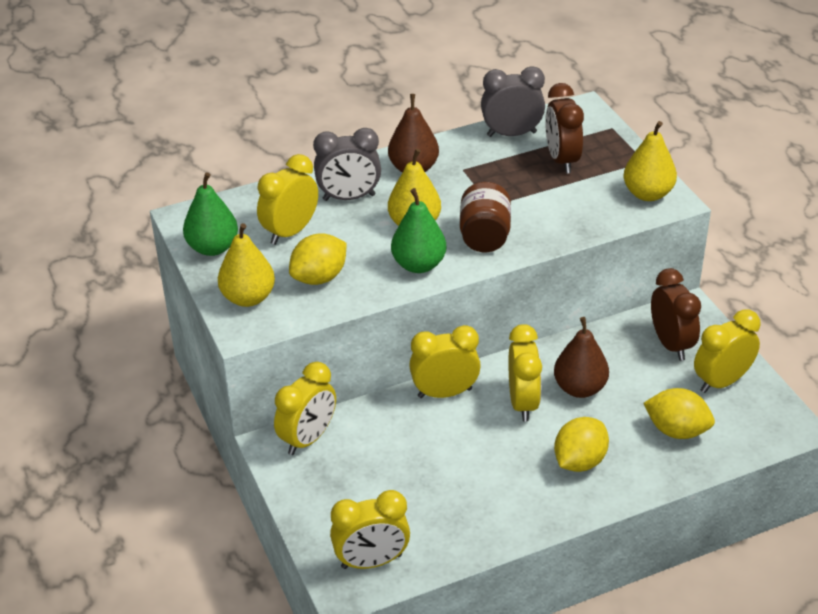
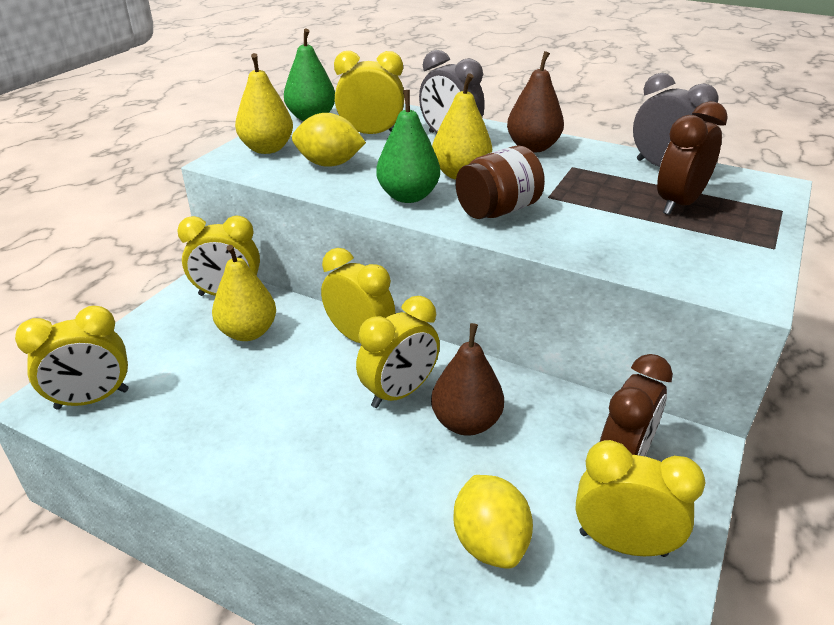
camera: 50 degrees right, 5 degrees down
(371, 561) = (92, 399): yellow clock -> yellow clock turned 60 degrees counterclockwise
(579, 461) = (354, 478): yellow lemon -> none
(647, 194) = (728, 272): yellow pear -> yellow pear (248, 332)

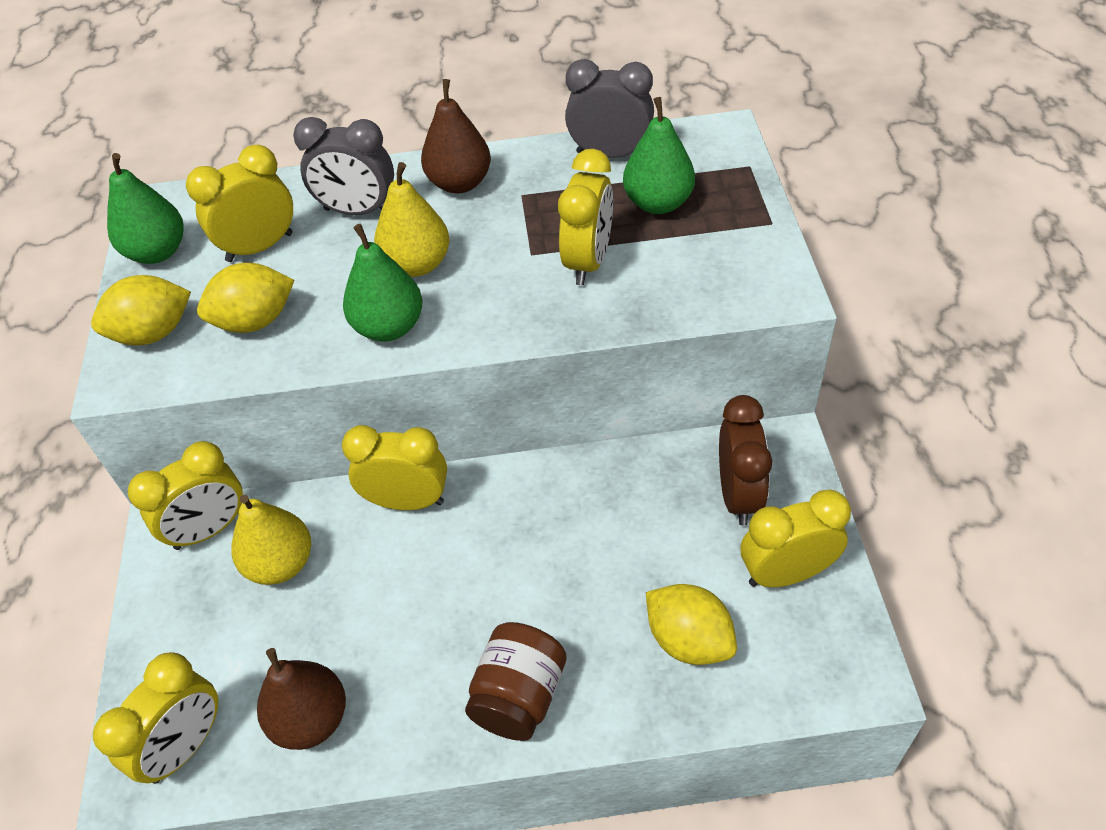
camera: 30 degrees left, 15 degrees up
(267, 149) = (153, 333): yellow pear -> yellow lemon
(399, 393) = (498, 541): yellow clock -> yellow clock (588, 262)
(466, 422) = (584, 536): brown pear -> brown pear (311, 719)
(497, 210) = (497, 300): brown jar -> brown jar (519, 696)
(678, 204) = (658, 203): brown clock -> green pear

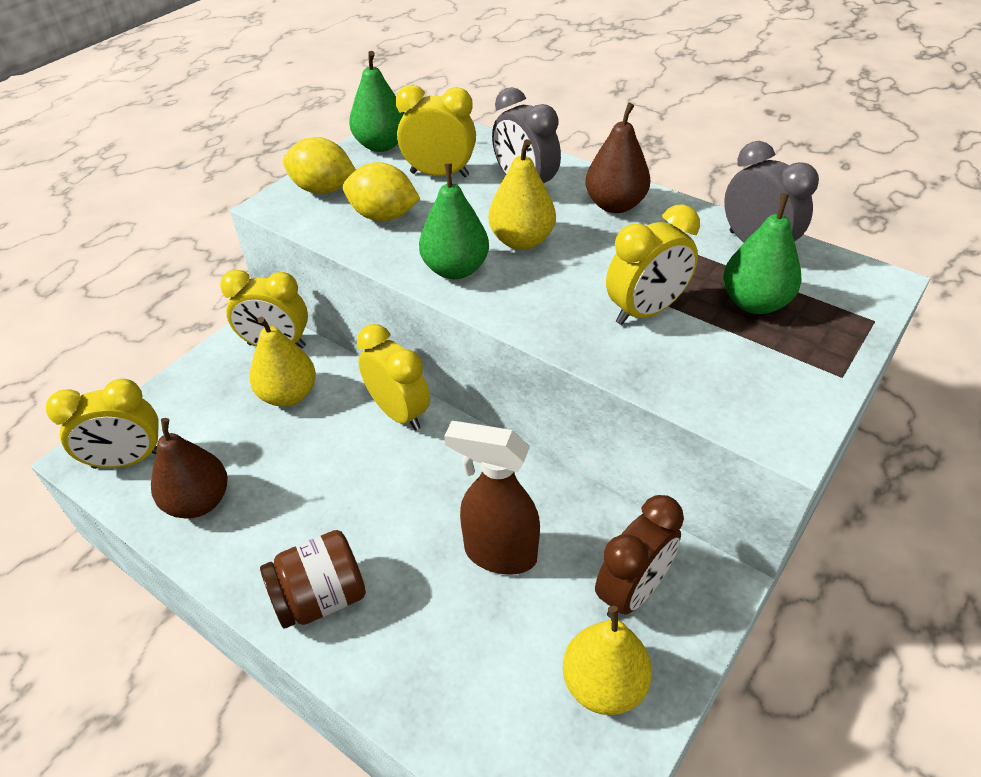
camera: 40 degrees right, 5 degrees down
(618, 546) = (499, 553): none -> brown spray bottle
(688, 640) = (472, 665): yellow lemon -> none
(786, 573) = (603, 684): yellow clock -> yellow pear

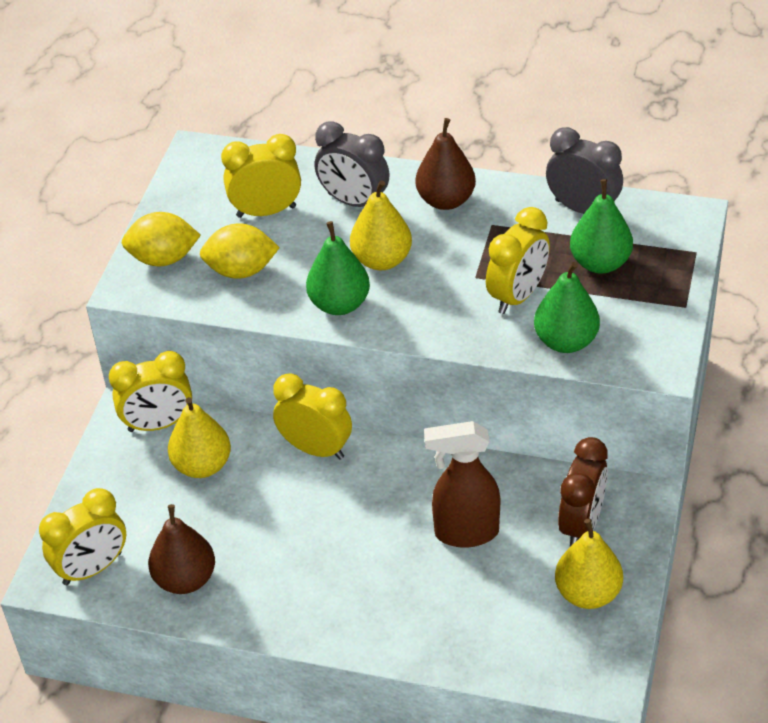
camera: 20 degrees left, 0 degrees up
(320, 597) = (340, 612): brown jar -> none
(381, 145) = (187, 194): green pear -> green pear (566, 341)

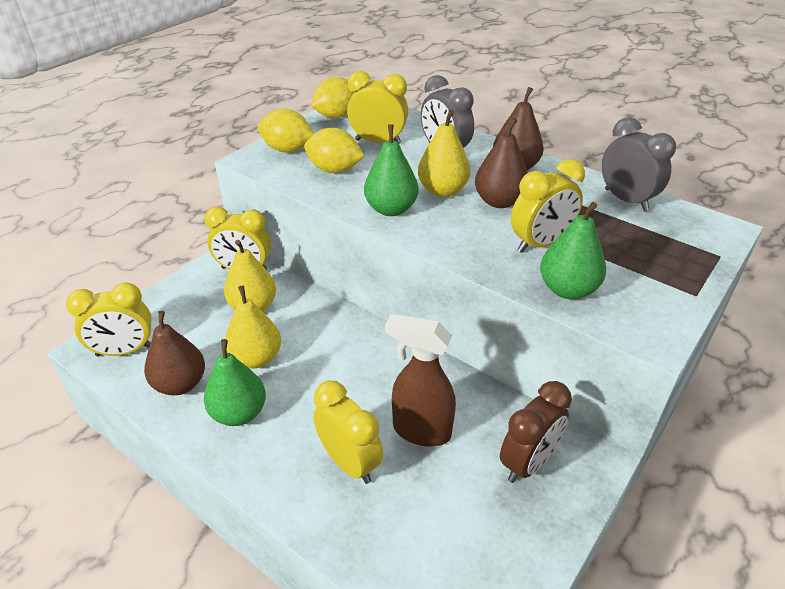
camera: 20 degrees right, 5 degrees down
(187, 185) = (336, 116): none -> yellow lemon
(316, 449) = (341, 322): yellow clock -> yellow clock (349, 462)
(450, 255) = (499, 201): none -> brown pear
(588, 593) = (505, 533): yellow pear -> yellow pear (256, 358)
(600, 263) = (626, 240): green pear -> green pear (239, 413)

